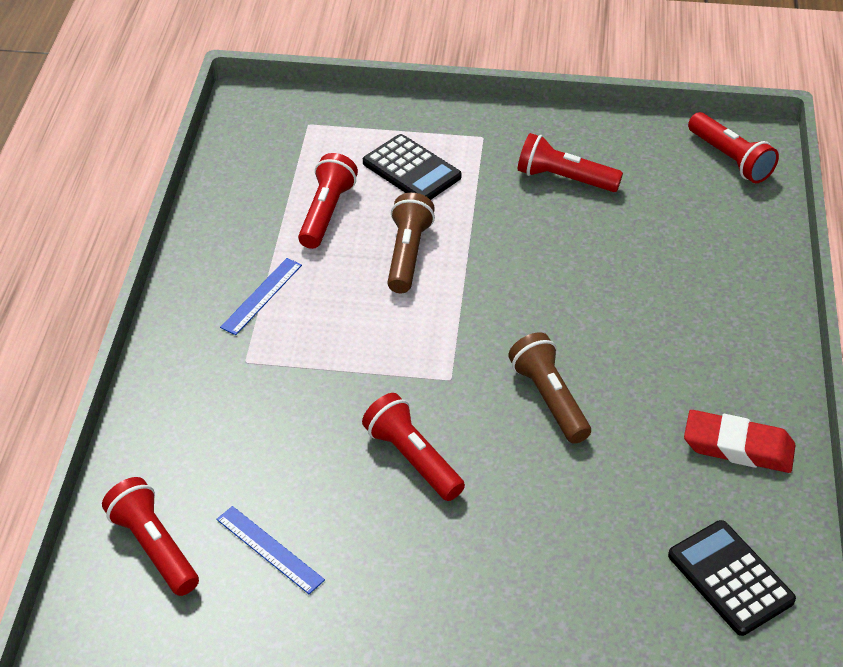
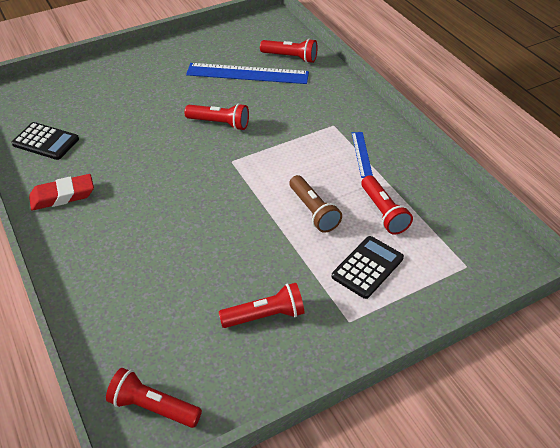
camera: 145 degrees right, 0 degrees up
(269, 549) = (247, 74): blue ruler -> blue ruler, size x2.02
(411, 170) = (367, 267): black calculator -> black calculator turned 120 degrees clockwise
(549, 399) = (175, 174): brown flashlight -> none

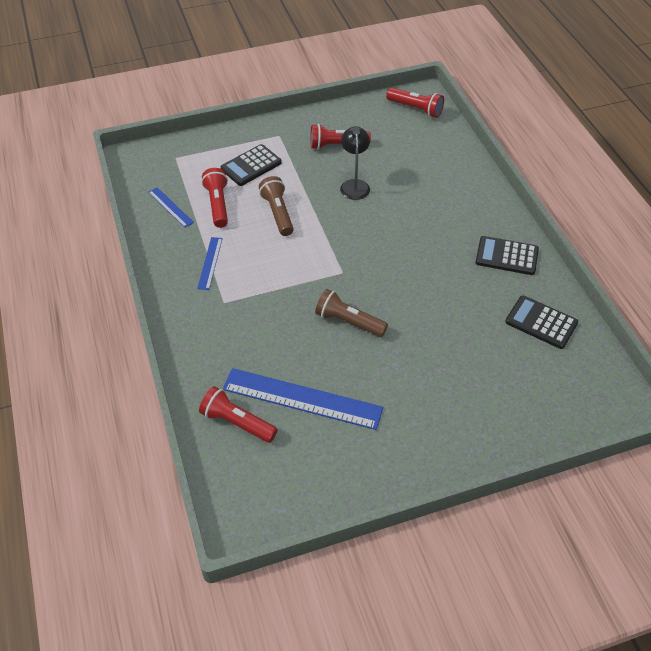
camera: 170 degrees left, 5 degrees up
(62, 196) = (506, 256): red eraser -> black calculator
(219, 123) = (348, 321): red flashlight -> brown flashlight
(233, 258) = (354, 185): none -> black lamp
(433, 203) = (170, 207): none -> blue ruler

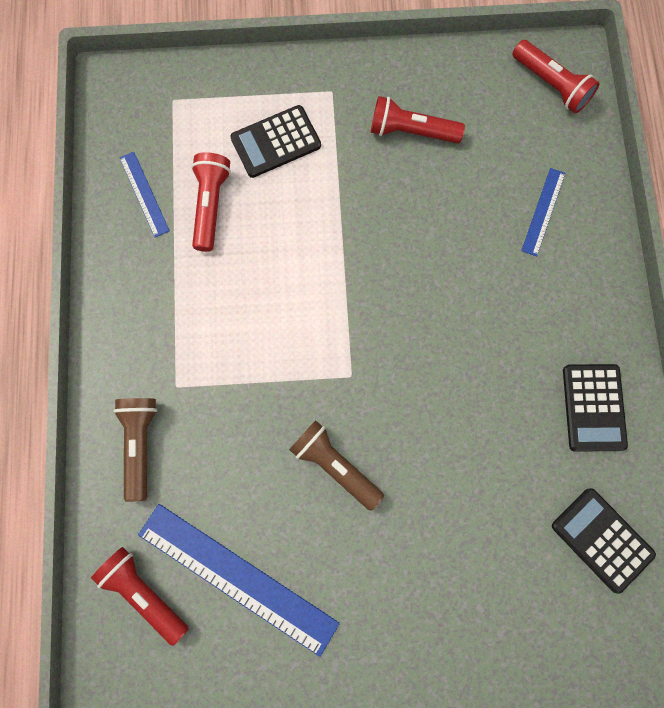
camera: 15 degrees right, 25 degrees up
(210, 263) = (174, 311): blue ruler -> blue ruler (543, 211)
(278, 213) = (290, 243): brown flashlight -> brown flashlight (140, 445)
(354, 185) = (414, 216): black lamp -> none
(506, 256) = (593, 407): black calculator -> black calculator turned 120 degrees counterclockwise

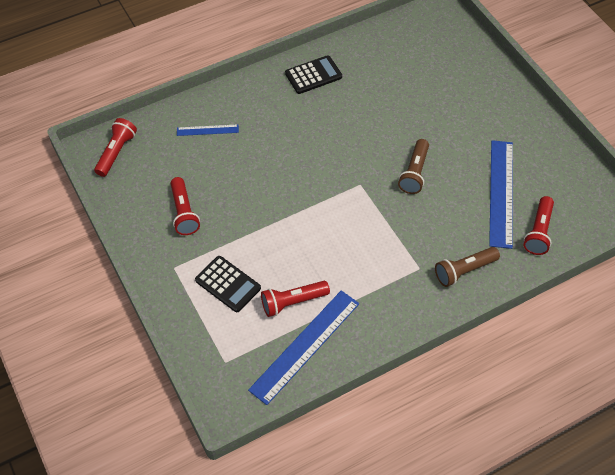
camera: 115 degrees left, 20 degrees down
(144, 194) = (305, 346): blue ruler -> blue ruler, size x2.02
(602, 540) = (380, 53): black calculator -> none

